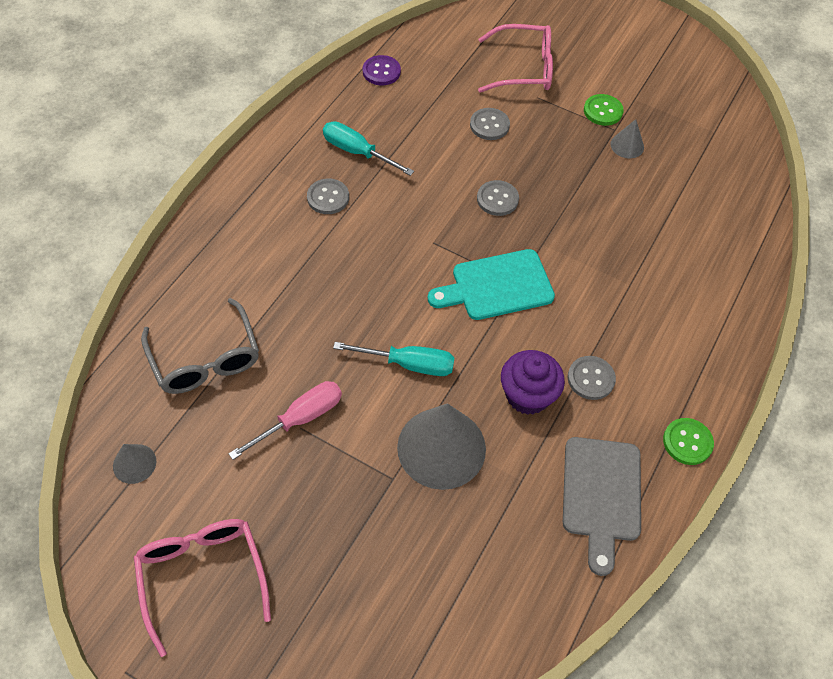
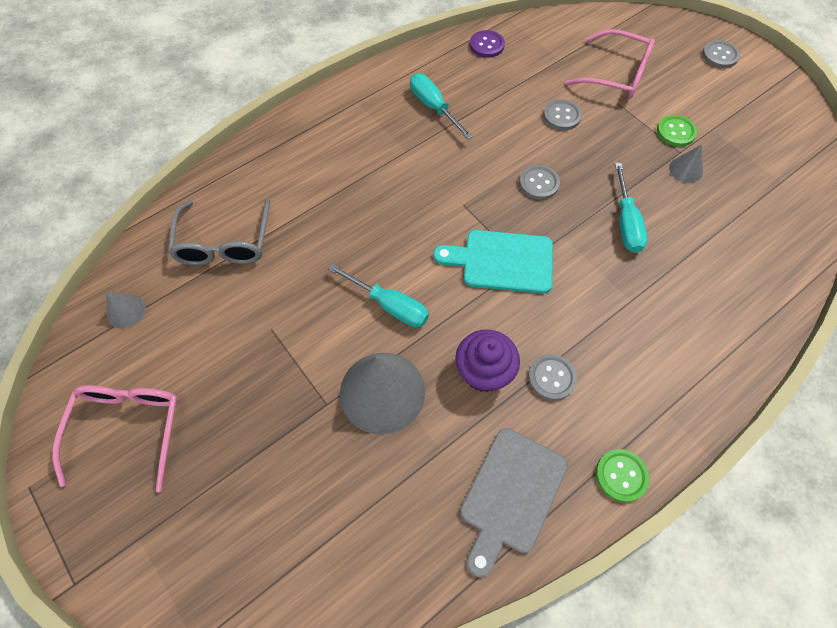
camera: 25 degrees right, 5 degrees up
(300, 418) = (275, 321): pink screwdriver -> none
(328, 197) = (390, 138): grey button -> grey button (720, 55)
(594, 213) = (626, 223): none -> turquoise screwdriver

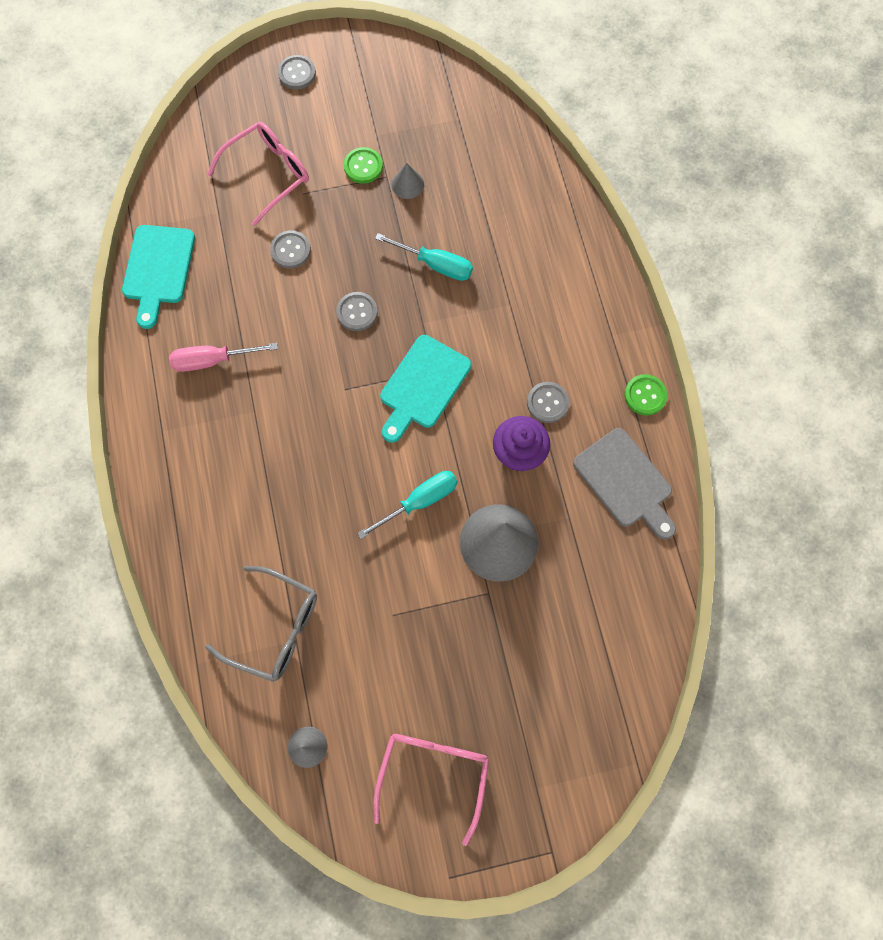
camera: 65 degrees left, 10 degrees up
(128, 428) = (433, 773): pink glasses -> pink glasses turned 75 degrees clockwise
(433, 107) = (212, 360): turquoise screwdriver -> pink screwdriver
(486, 45) = (158, 269): purple button -> turquoise cutting board

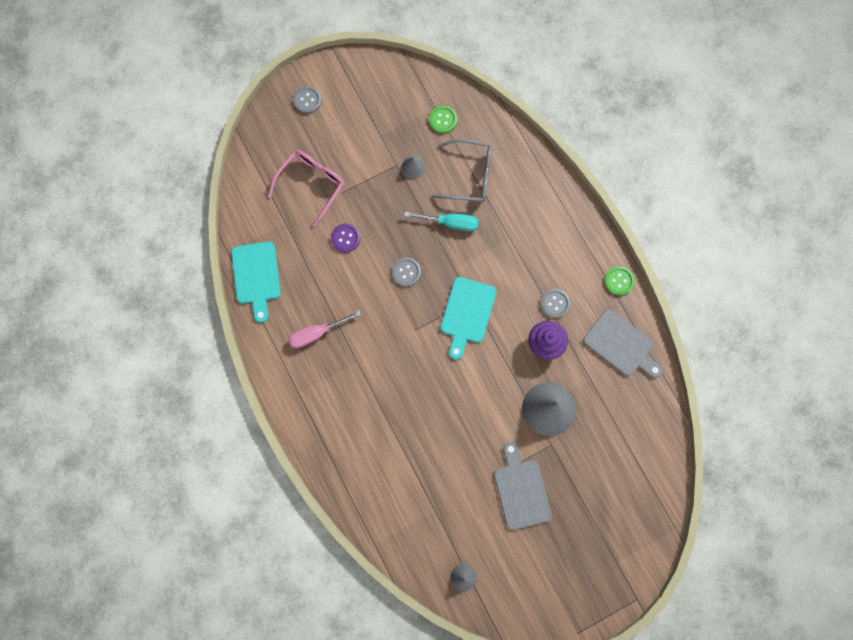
camera: 15 degrees left, 5 degrees up
(275, 628) = (418, 506): grey glasses -> grey glasses (470, 175)
(290, 250) = (345, 238): grey button -> purple button
(363, 166) = (377, 161): green button -> green button (443, 120)
(420, 501) = (488, 395): turquoise screwdriver -> none
(427, 645) = (521, 490): none -> grey cutting board
(433, 773) = (549, 571): pink glasses -> none

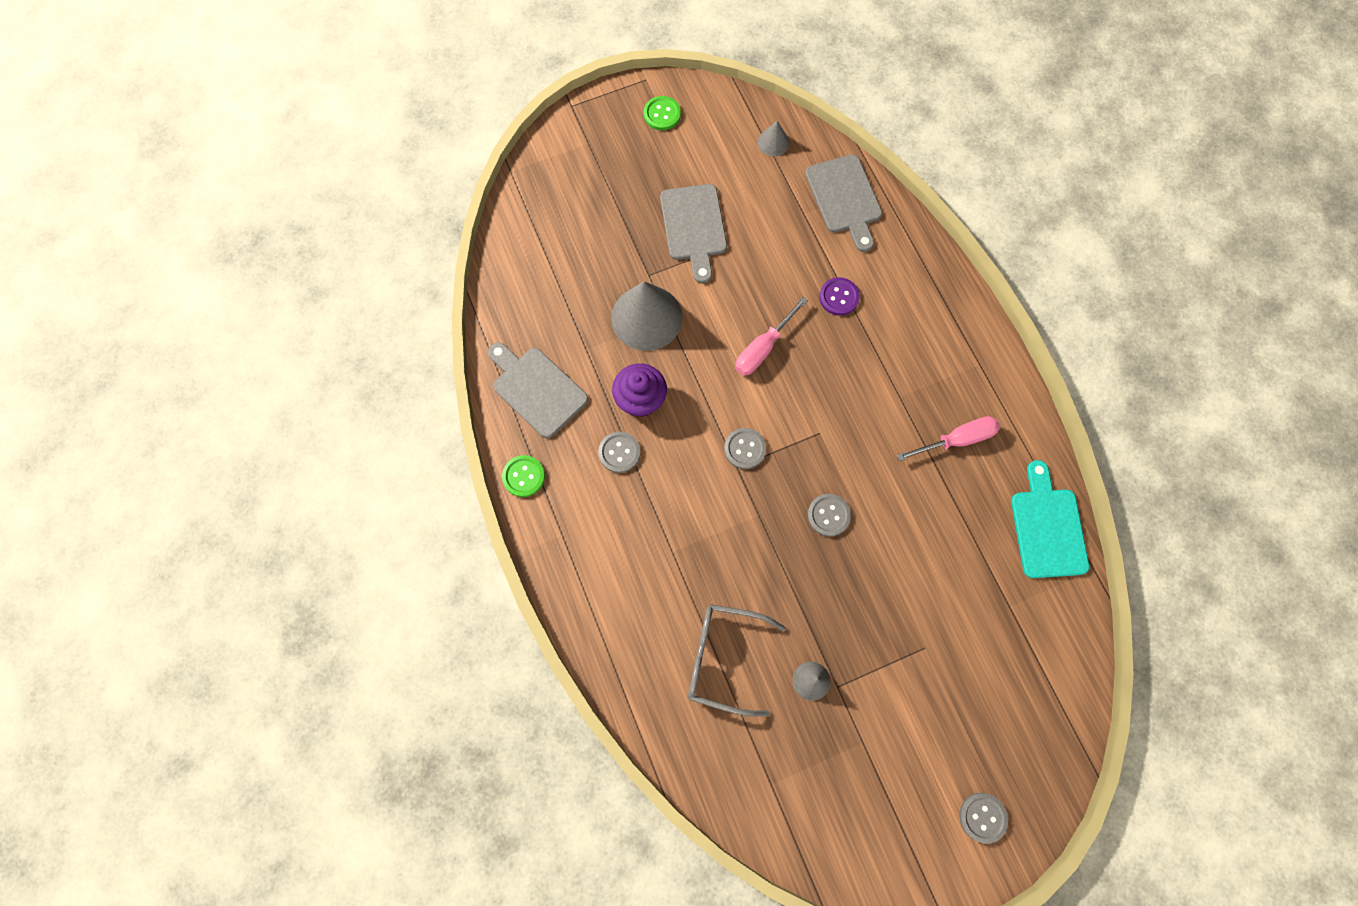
camera: 175 degrees left, 5 degrees down
(311, 184) = (971, 665): pink glasses -> none
(345, 238) = (917, 574): purple button -> purple button (839, 297)
(402, 527) = (844, 198): none -> grey cutting board
(443, 120) = (759, 760): green button -> green button (662, 114)
(450, 223) = (759, 584): turquoise screwdriver -> none
(459, 391) = (763, 348): none -> pink screwdriver
(467, 313) = (745, 449): turquoise cutting board -> grey button

